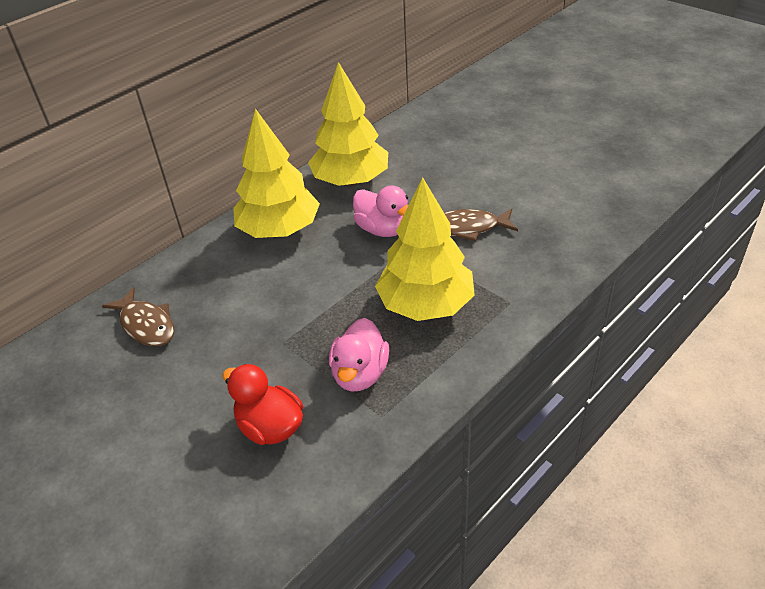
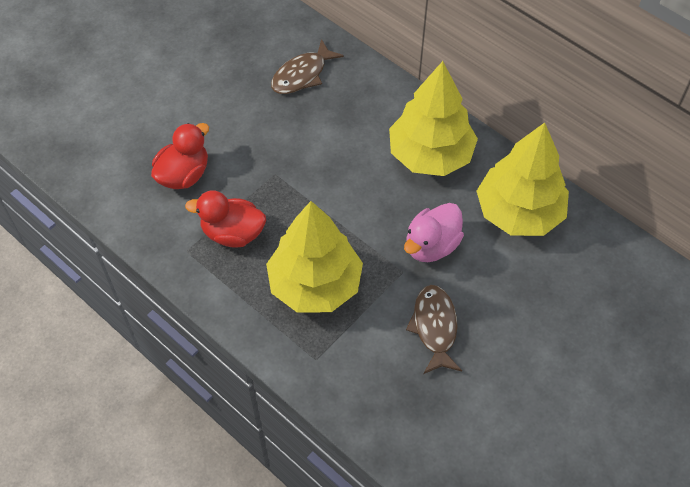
camera: 85 degrees right, 15 degrees up
(360, 374) = (233, 233): pink duck -> red duck

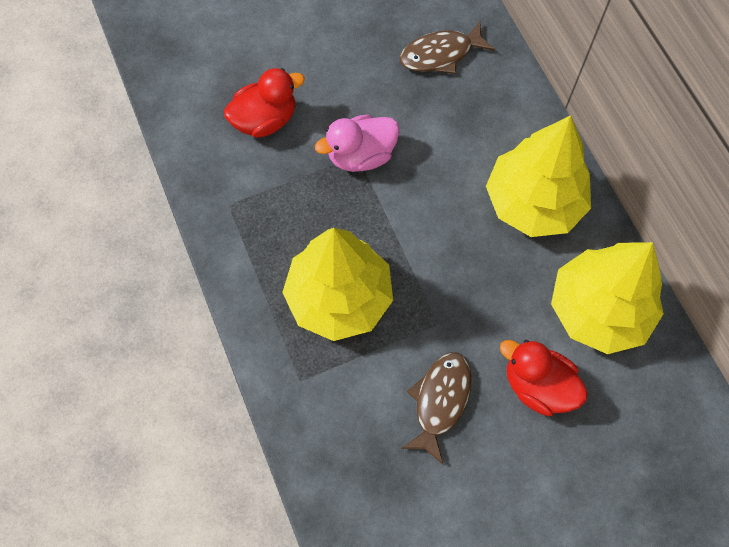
camera: 25 degrees right, 10 degrees up
(233, 233) = (283, 205): red duck -> red duck (538, 386)
(431, 246) = (483, 307): pink duck -> pink duck (361, 155)

